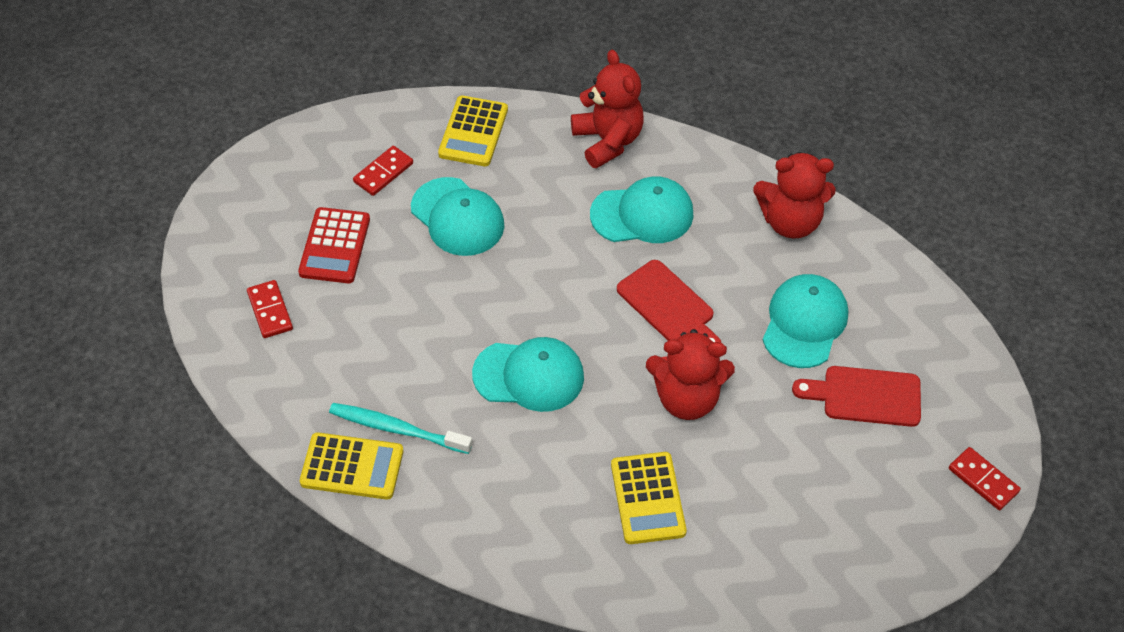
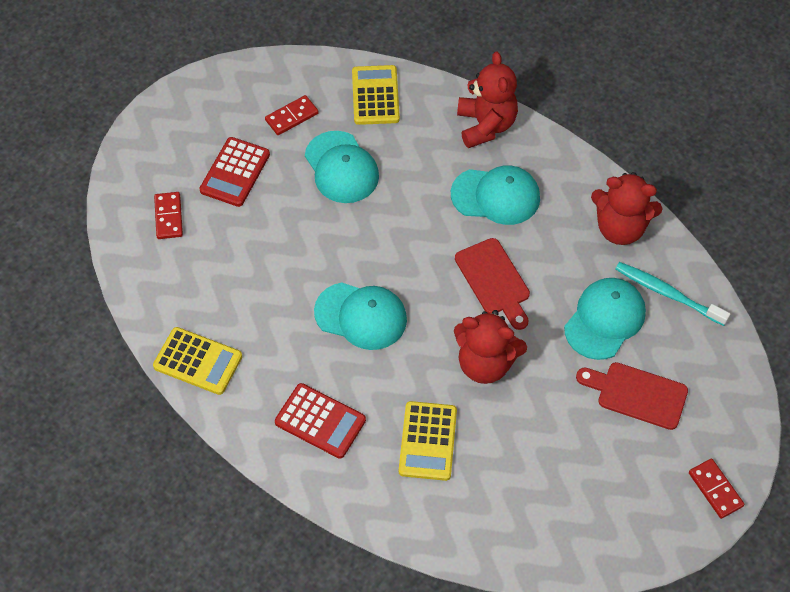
camera: 15 degrees right, 5 degrees up
(397, 429) = (242, 338): turquoise toothbrush -> turquoise toothbrush (667, 293)
(473, 132) = (375, 96): yellow calculator -> yellow calculator turned 150 degrees clockwise
(516, 503) = (320, 421): none -> red calculator

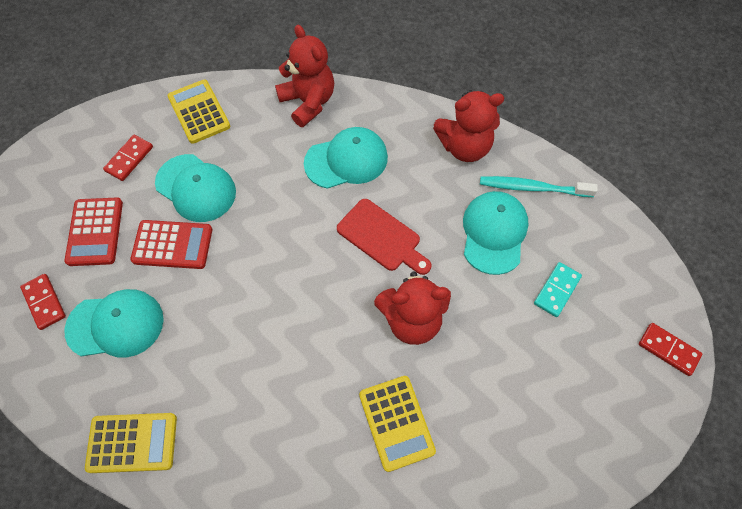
camera: 25 degrees left, 5 degrees up
(320, 421) = (284, 451): red calculator -> red calculator (172, 245)
(361, 316) = (276, 323): turquoise cap -> turquoise cap (116, 325)
(637, 394) = (556, 290): red cutting board -> turquoise domino

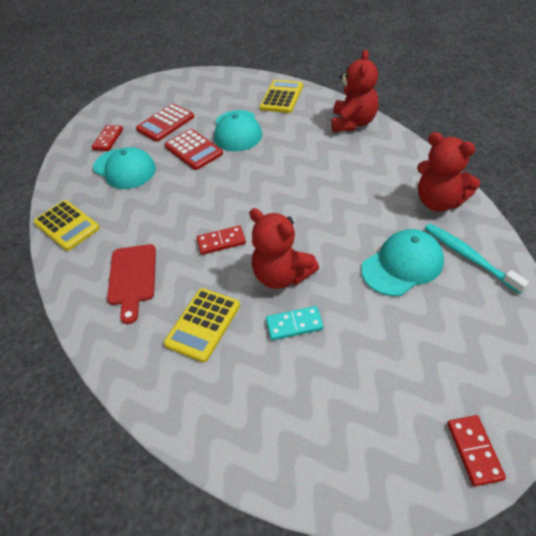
camera: 50 degrees right, 15 degrees down
(129, 159) = (220, 100): red domino -> red domino (221, 242)
(346, 160) = (342, 164): turquoise cap -> none
(382, 237) = (316, 218): red cutting board -> red cutting board (132, 278)
(556, 290) = (413, 333): turquoise domino -> turquoise domino (294, 324)

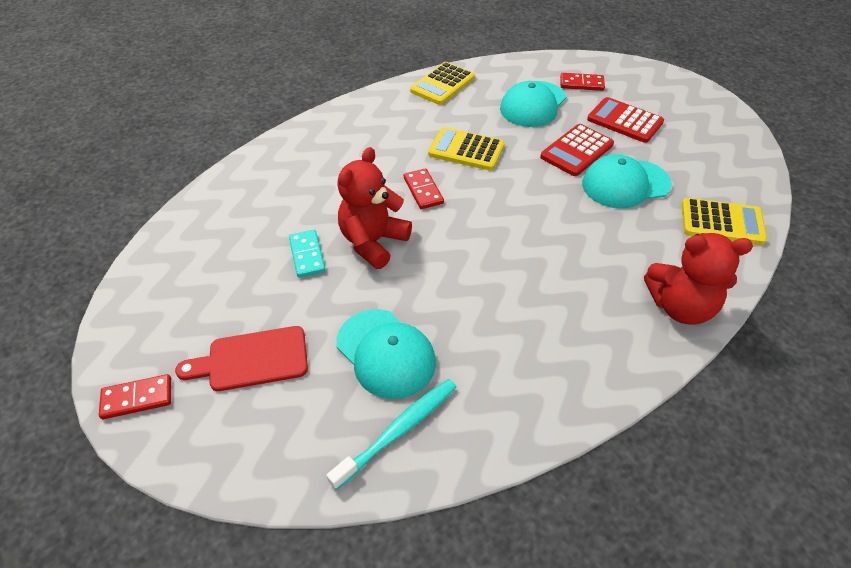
camera: 80 degrees right, 0 degrees up
(132, 278) = (374, 137): red cutting board -> red cutting board (252, 360)
(203, 324) = (315, 190): yellow calculator -> yellow calculator (466, 150)
(439, 201) = (508, 406): red teddy bear -> none

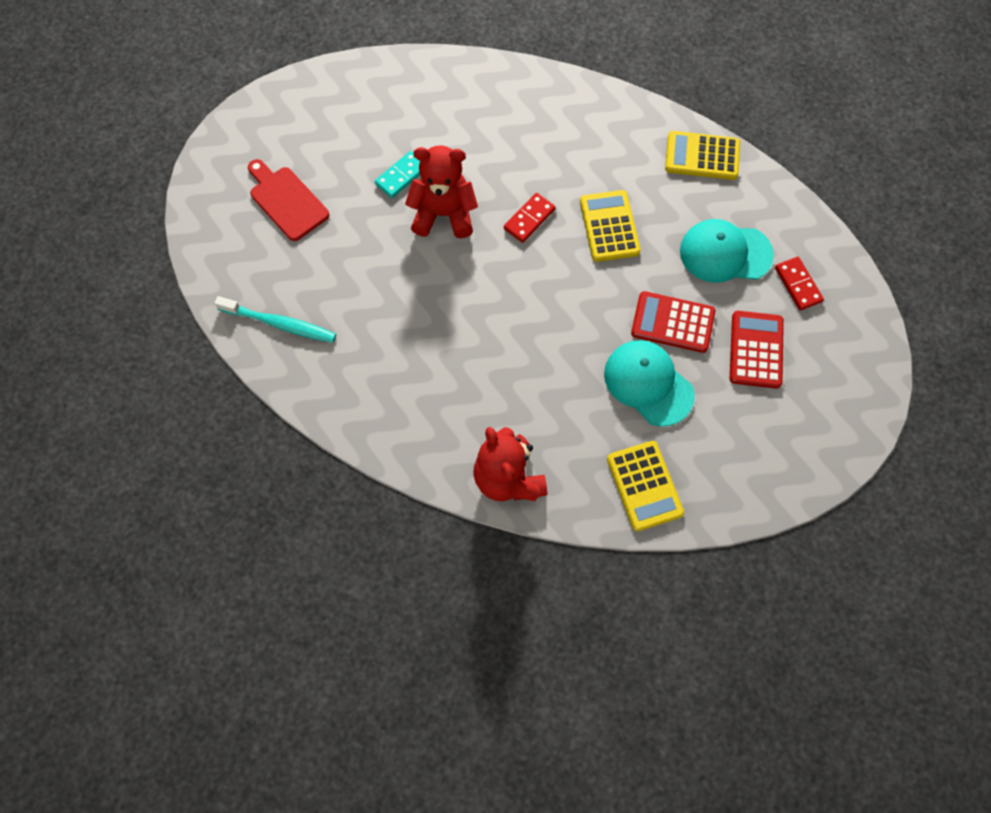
camera: 60 degrees right, 20 degrees up
(137, 398) = (221, 155): red domino -> none
(386, 353) = (339, 282): turquoise cap -> none

